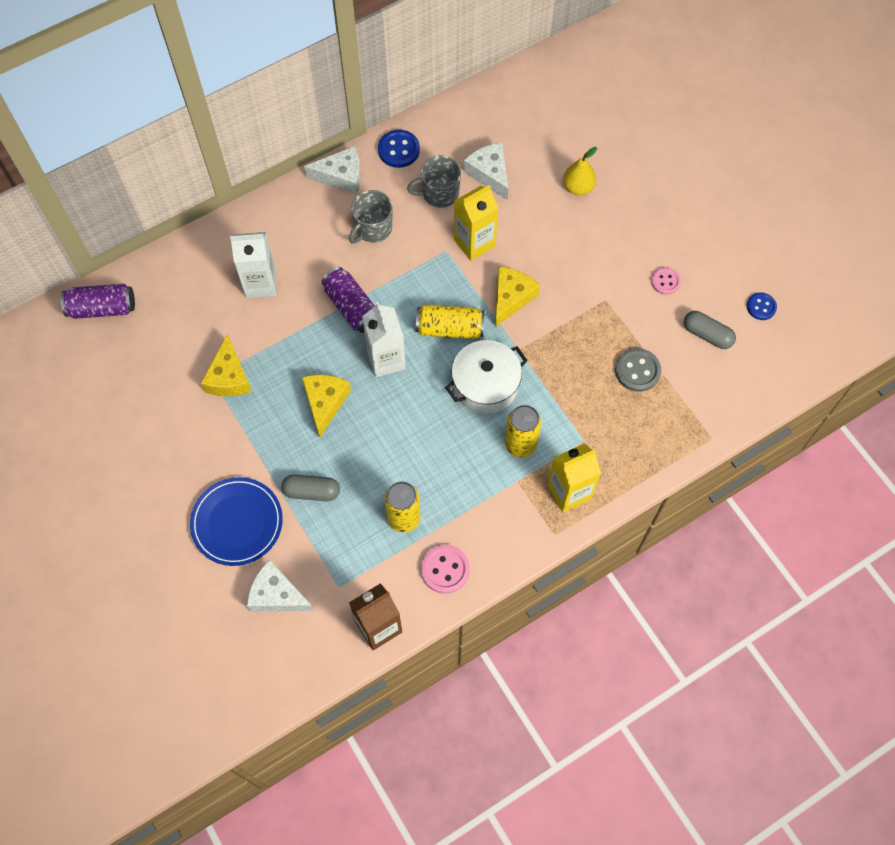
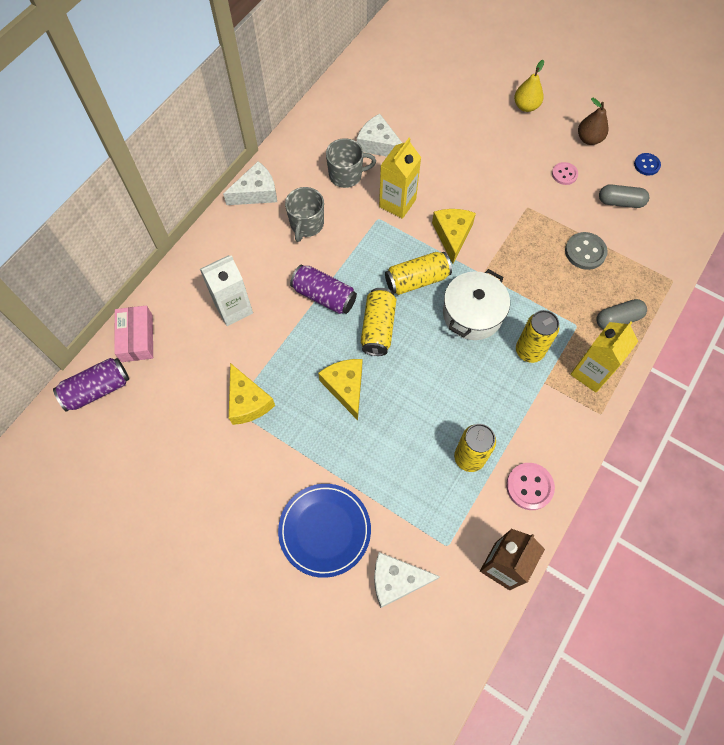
camera: 25 degrees left, 0 degrees up
(159, 275) = (137, 338): none -> pink box
(311, 491) = (376, 471): grey capsule -> grey capsule (618, 319)
(386, 359) = (378, 328): white carton -> yellow can
(398, 150) = (293, 153): blue button -> none
(439, 193) = (346, 175): grey mug -> grey mug turned 150 degrees counterclockwise
(578, 187) = (454, 129): yellow pear -> yellow pear (526, 106)
(715, 254) = (589, 139): none -> brown pear

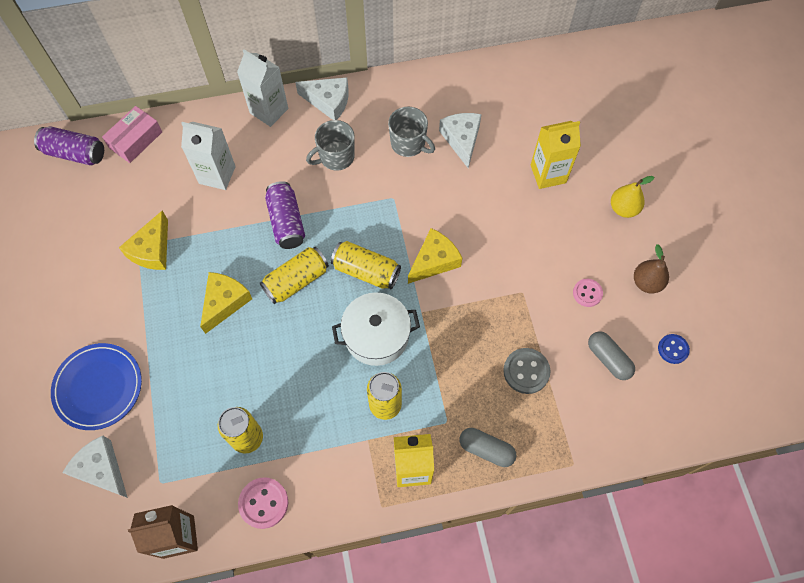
camera: 45 degrees right, 0 degrees up
(219, 233) = (269, 111): none -> white carton
(397, 203) = (421, 198): yellow carton -> yellow carton (548, 174)

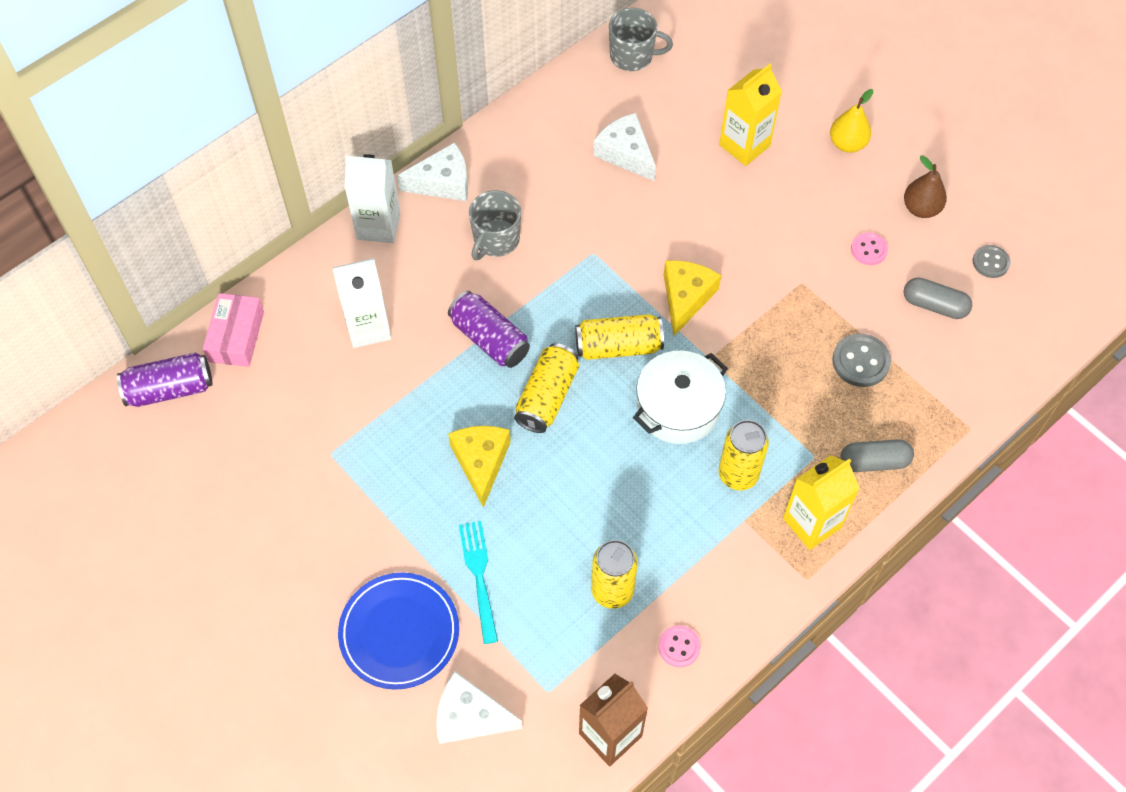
camera: 30 degrees left, 5 degrees down
(152, 250) = (351, 449): yellow cheese -> none
(171, 379) = (479, 577): none -> turquoise fork
(263, 503) = (679, 647): pink button -> pink button, size x0.66
(408, 144) = (569, 185): grey mug -> grey mug (632, 56)
(673, 349) = (990, 262): blue button -> grey button

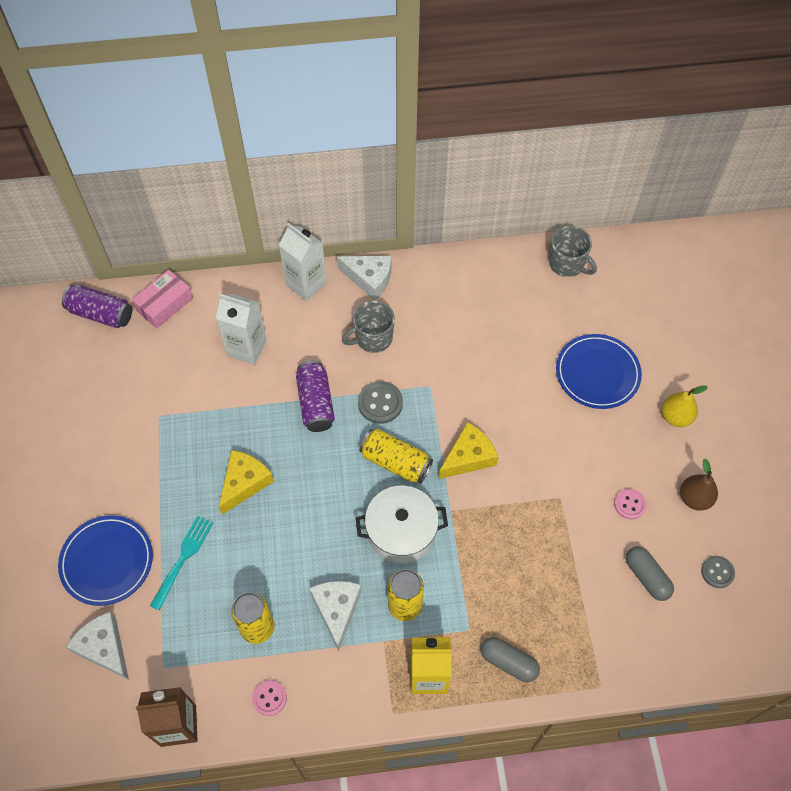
camera: 35 degrees right, 0 degrees up
(547, 396) = (321, 466): yellow can -> none
(626, 153) = (508, 330): white cheese -> white cheese (337, 610)
(744, 145) = (597, 373): yellow carton -> blue plate
(860, 361) = (557, 583): grey button -> grey button (380, 403)

